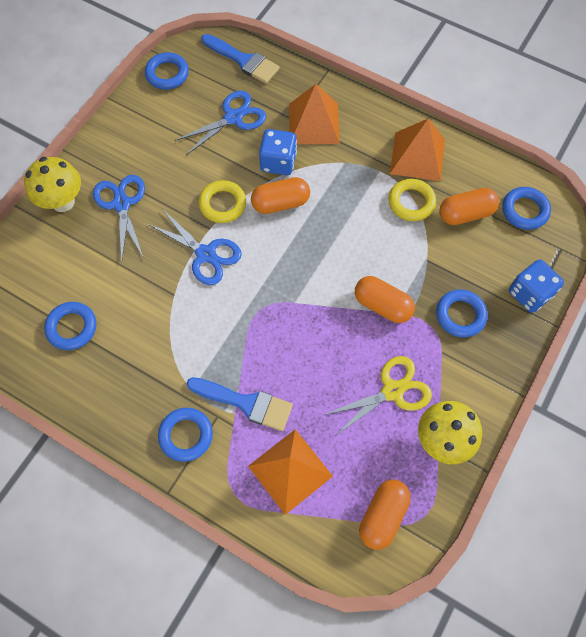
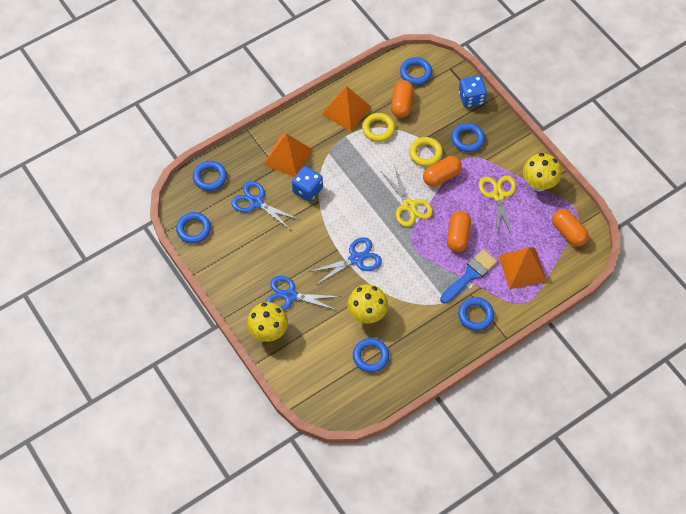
camera: 65 degrees left, 5 degrees down
(131, 299) = (367, 314): none -> yellow mushroom
(223, 204) = (323, 235): yellow ring -> yellow ring (425, 153)
(233, 118) = (256, 202): blue scissors -> blue scissors turned 45 degrees counterclockwise
(243, 60) = (210, 177): blue brush -> blue ring
(280, 203) = (340, 201): orange capsule -> orange capsule (458, 236)
(315, 284) = (409, 206): none -> yellow scissors

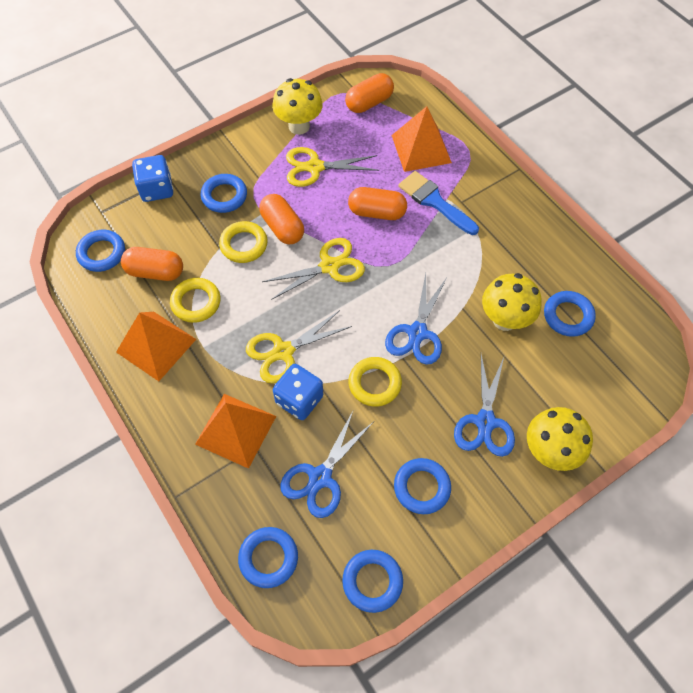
camera: 90 degrees left, 0 degrees up
(318, 232) = (374, 383): none -> yellow ring
(341, 180) = (283, 352): none -> yellow scissors
(356, 259) = (417, 333): blue scissors -> blue scissors turned 135 degrees counterclockwise
(475, 315) = (492, 198): blue ring -> blue ring (421, 487)

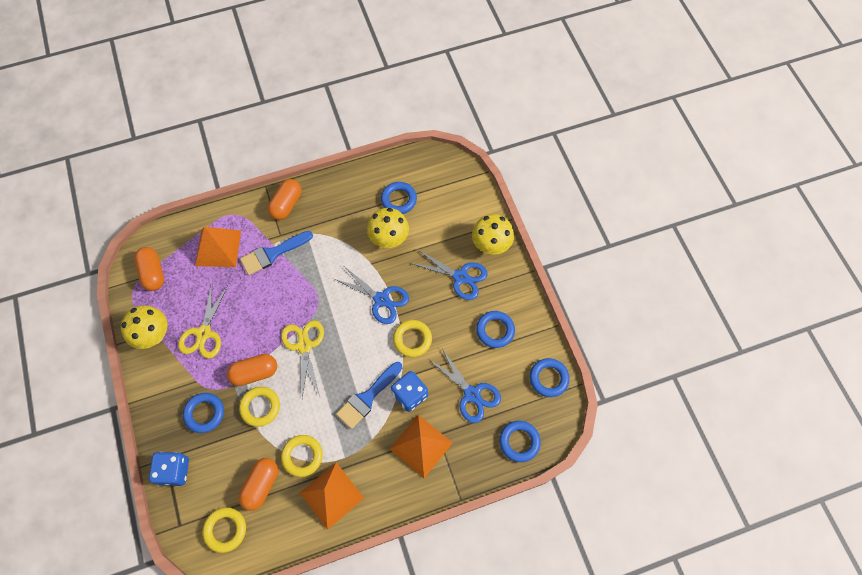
camera: 75 degrees left, 5 degrees up
(102, 253) = (225, 530): blue ring -> yellow ring
(283, 352) = (367, 397): yellow scissors -> blue brush
(377, 212) = (267, 298): orange capsule -> orange capsule (286, 204)

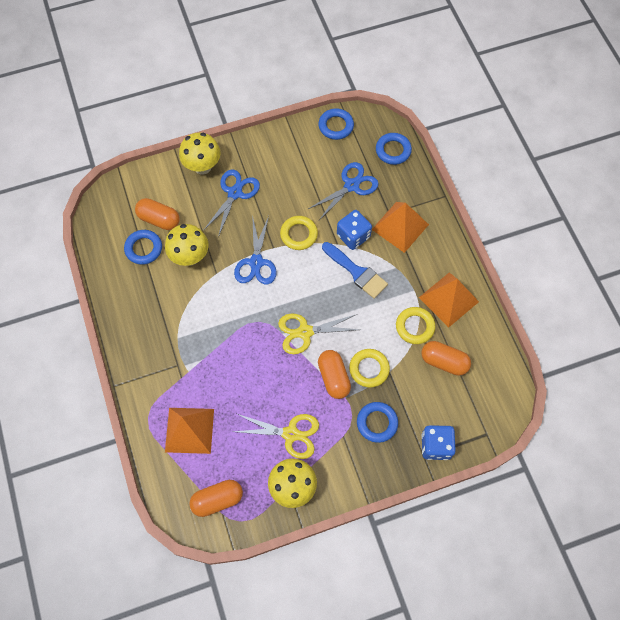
camera: 90 degrees left, 0 degrees up
(225, 530) = (487, 390): yellow ring -> none
(272, 253) = (200, 371): blue brush -> none
(286, 204) = (140, 361): orange capsule -> orange capsule (159, 219)
(381, 299) = (256, 262): blue scissors -> blue scissors turned 150 degrees clockwise
(495, 330) = (290, 166): blue ring -> none

